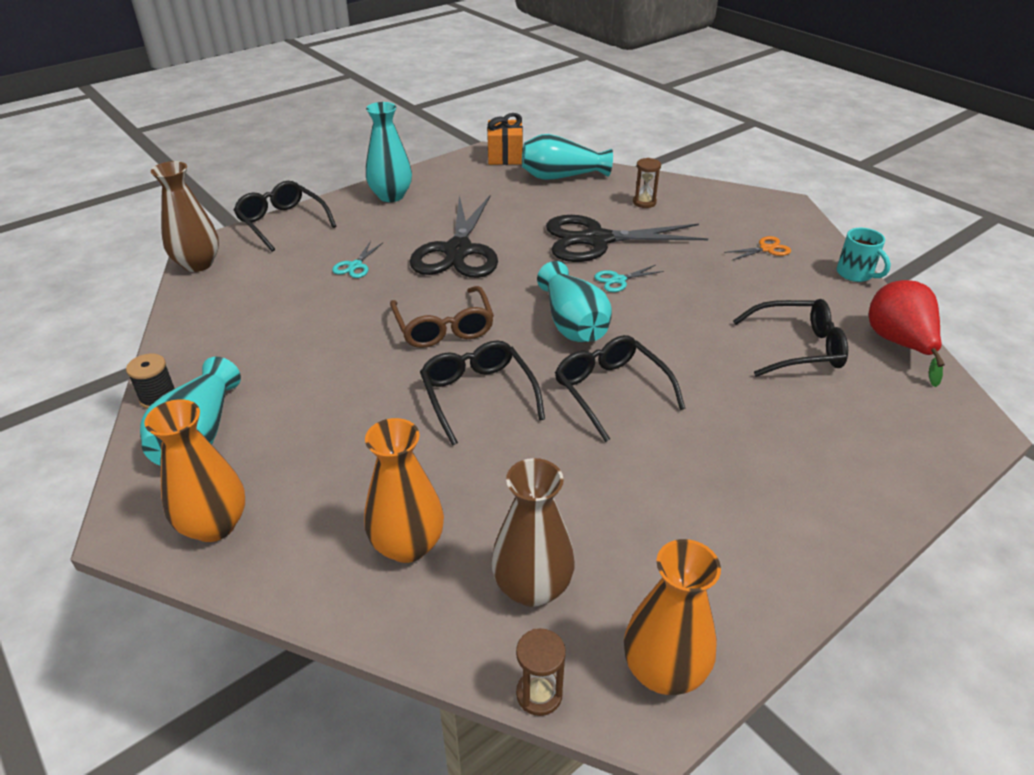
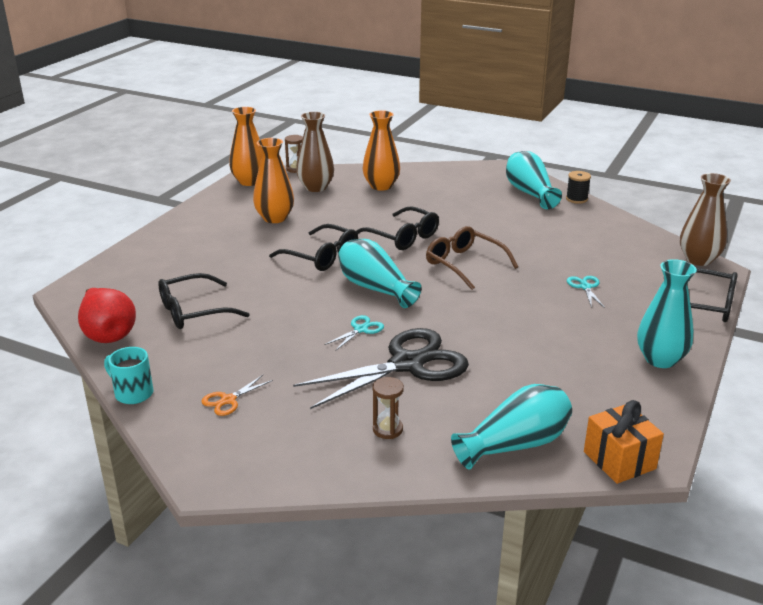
camera: 155 degrees right, 10 degrees down
(214, 525) = (472, 174): orange vase -> orange vase (275, 218)
(458, 251) = (521, 320): black scissors -> none

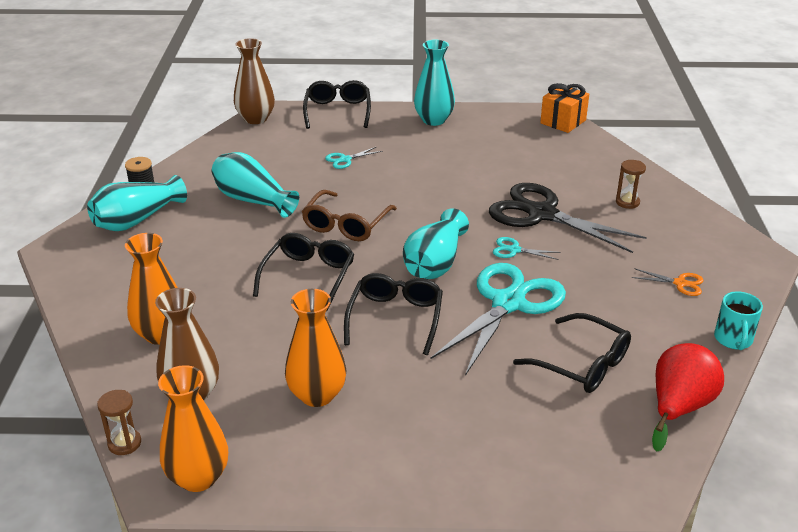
camera: 115 degrees left, 5 degrees up
(292, 304) = (508, 303): none -> turquoise scissors
(515, 444) = (587, 155): turquoise vase -> turquoise vase (252, 200)

